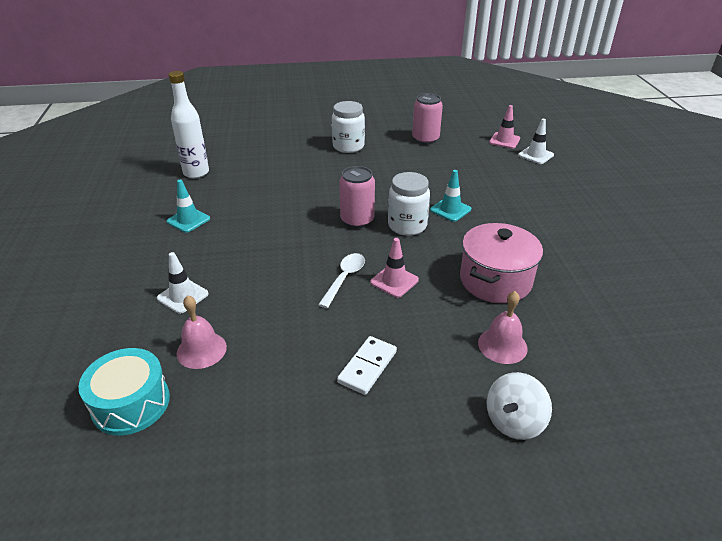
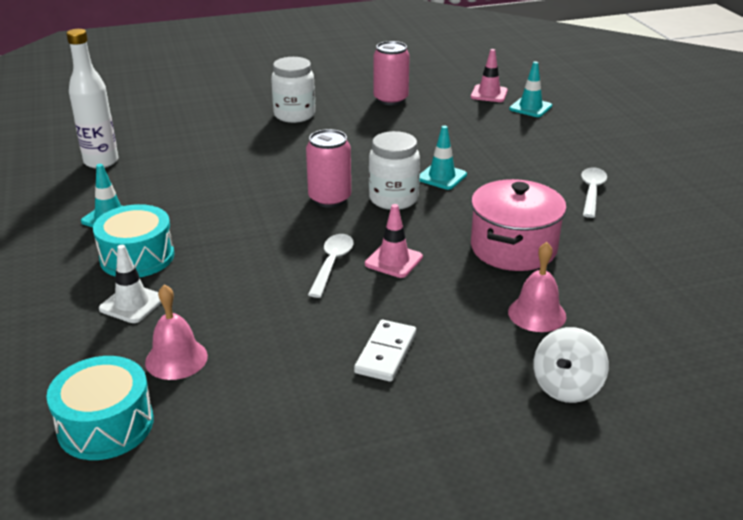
camera: 10 degrees left, 5 degrees down
(198, 255) = (137, 257): none -> turquoise drum
(535, 155) = (530, 107): white traffic cone -> turquoise traffic cone
(572, 235) = (591, 192): none -> white spoon

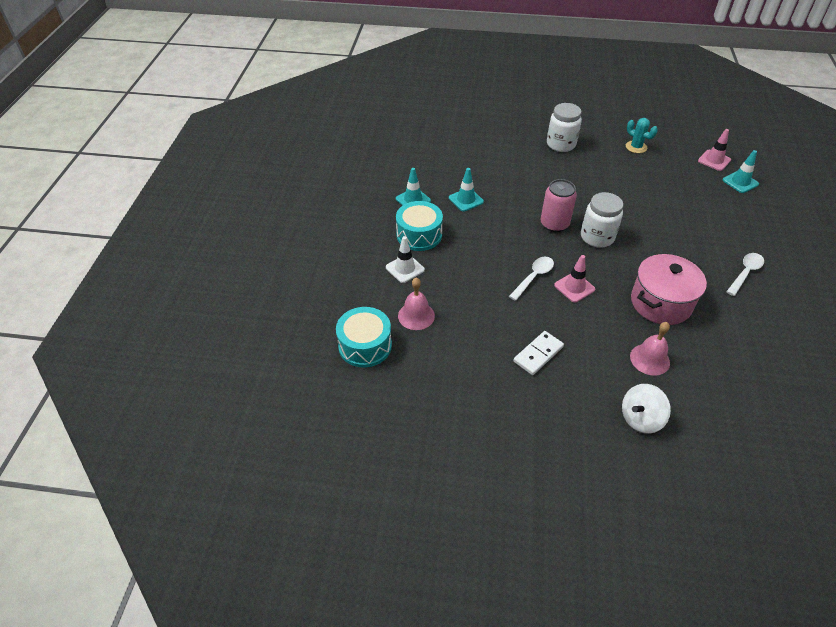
camera: 25 degrees right, 15 degrees up
(101, 162) = (422, 152): white bottle -> none
(390, 99) = (636, 147): pink can -> turquoise cactus
(442, 177) = (640, 228): turquoise traffic cone -> turquoise traffic cone (466, 200)

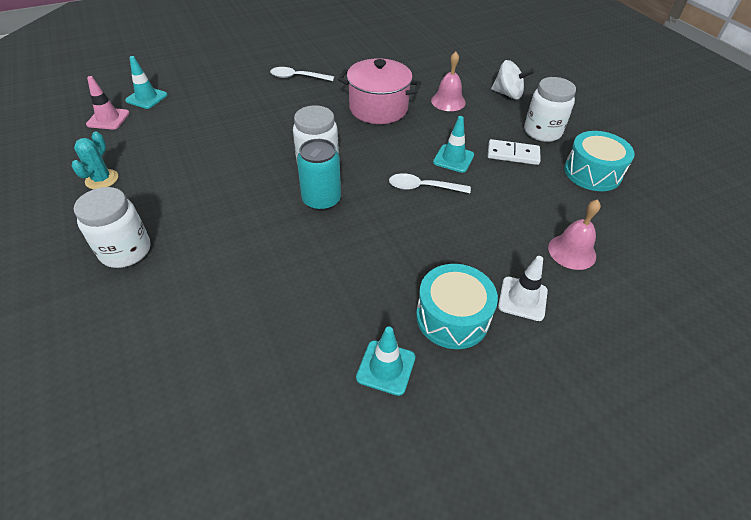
camera: 125 degrees left, 0 degrees up
(365, 345) = (655, 272): turquoise drum -> turquoise drum (592, 172)
(466, 200) = (336, 301): turquoise traffic cone -> turquoise traffic cone (453, 159)
(554, 224) = (321, 200): pink can -> turquoise can
(557, 400) = (542, 132): none -> white jar
(574, 287) = (409, 158): pink traffic cone -> none

